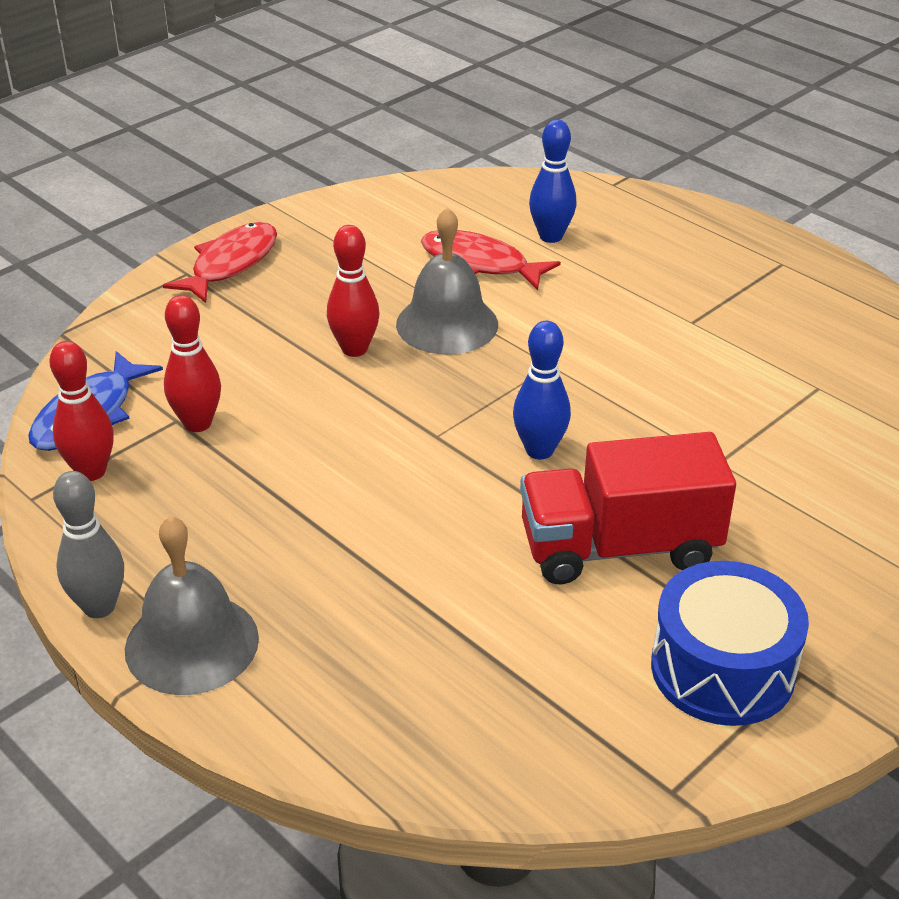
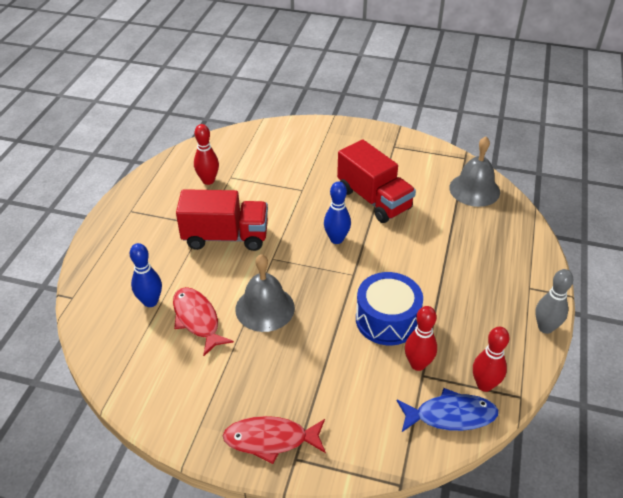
camera: 120 degrees left, 5 degrees up
(192, 643) = (530, 289): grey bell -> grey bell (474, 189)
(354, 349) = (312, 334): red bowling pin -> red bowling pin (208, 180)
(480, 263) = (197, 319): red fish -> red fish turned 150 degrees clockwise
(643, 334) = (226, 237): none -> red truck
(722, 669) = (408, 161): blue drum -> blue drum (387, 320)

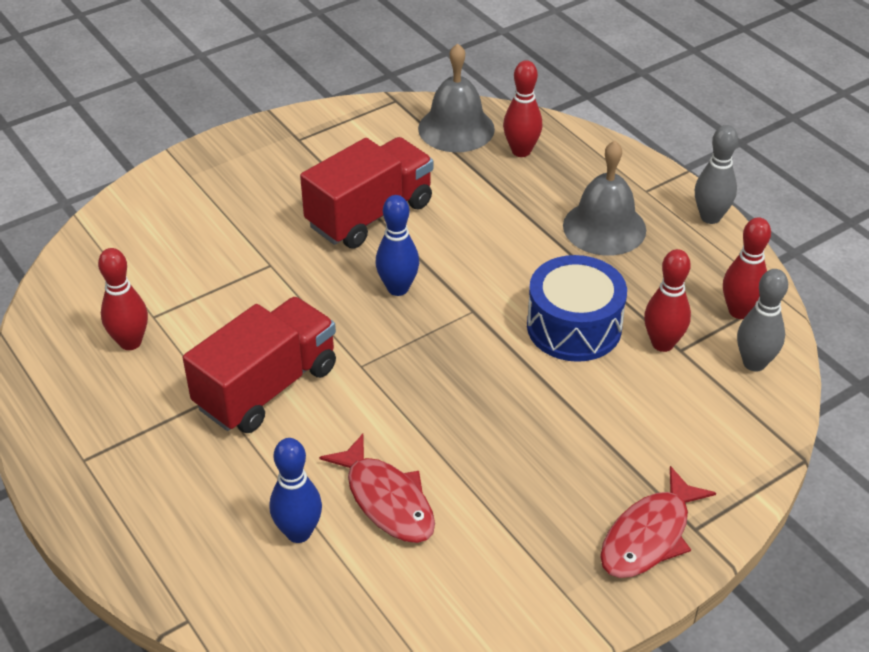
camera: 50 degrees left, 0 degrees up
(197, 319) = (386, 500): red fish -> red fish turned 135 degrees counterclockwise
(265, 308) = (439, 422): grey bell -> grey bell (604, 227)
(374, 199) = (370, 214): red truck -> red truck turned 45 degrees counterclockwise
(450, 415) = (754, 363): blue fish -> grey bowling pin
(491, 222) = (521, 151): none -> red bowling pin

